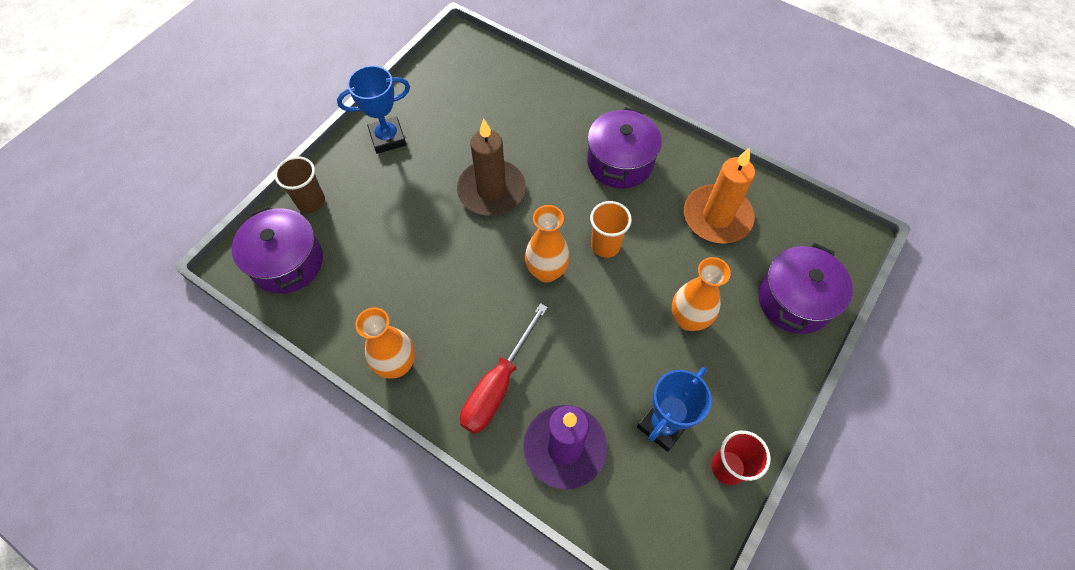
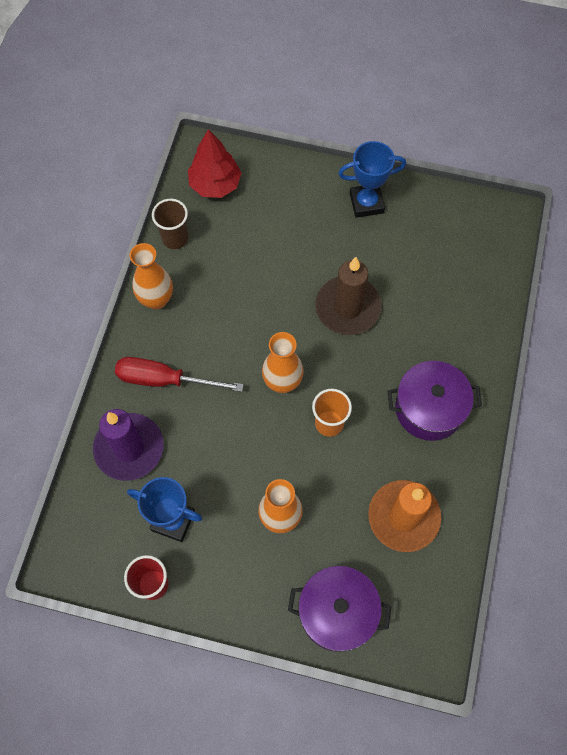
camera: 70 degrees right, 5 degrees up
(287, 262) = (215, 184): purple pot -> red tree
(311, 202) = (277, 175): brown cup -> brown cup (175, 238)
(388, 138) = (366, 203): blue trophy -> blue trophy turned 60 degrees counterclockwise

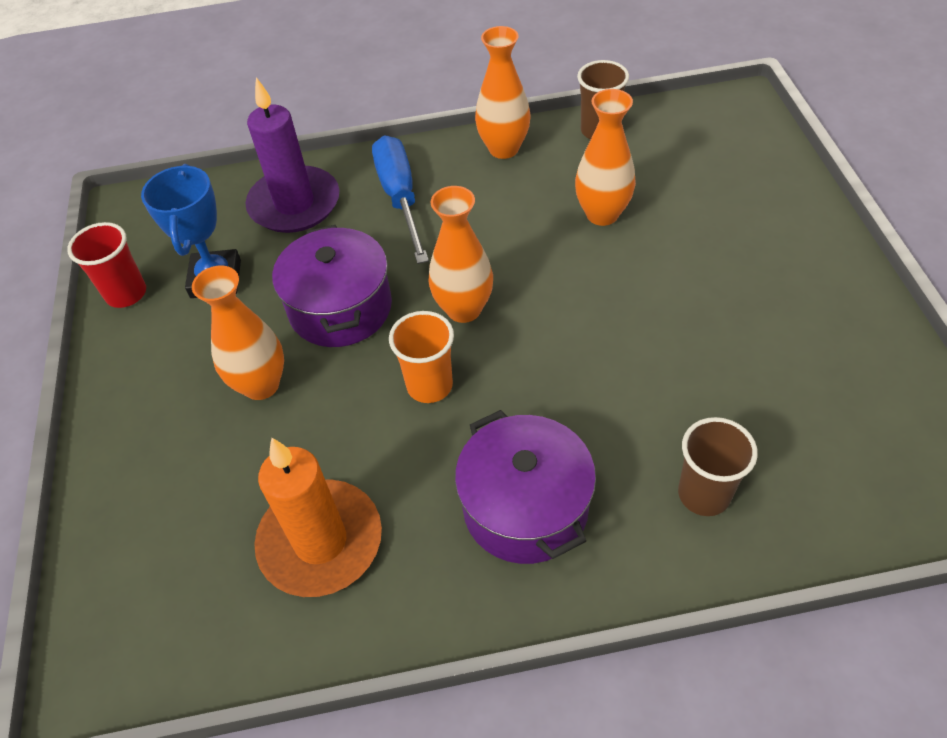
camera: 70 degrees right, 15 degrees down
(164, 380) = (400, 197): red screwdriver -> blue screwdriver
(215, 184) = (705, 133): red tree -> none
(249, 274) = (602, 214): none -> orange vase
(337, 612) = (138, 509): purple pot -> purple pot (340, 308)
(347, 308) = (628, 336): brown candle -> none
(366, 203) = (820, 291): blue trophy -> none
(458, 325) = (704, 494): none -> brown cup

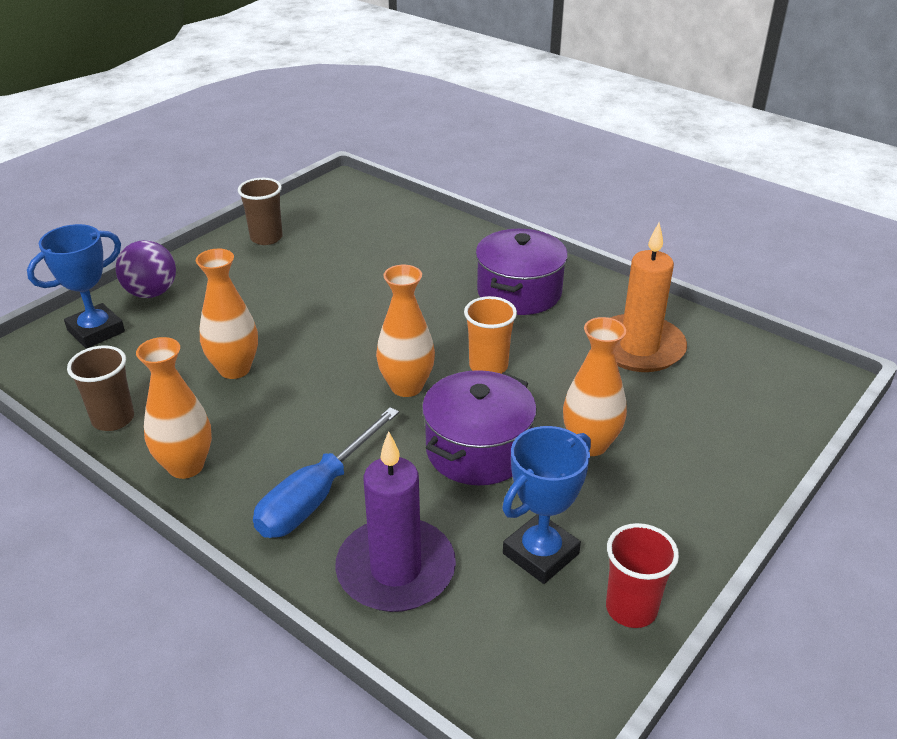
camera: 135 degrees left, 15 degrees down
(704, 494) = (437, 246): brown cup -> brown cup (266, 238)
(745, 154) = (96, 331): none -> blue trophy
(790, 205) = (151, 293): none -> purple ball

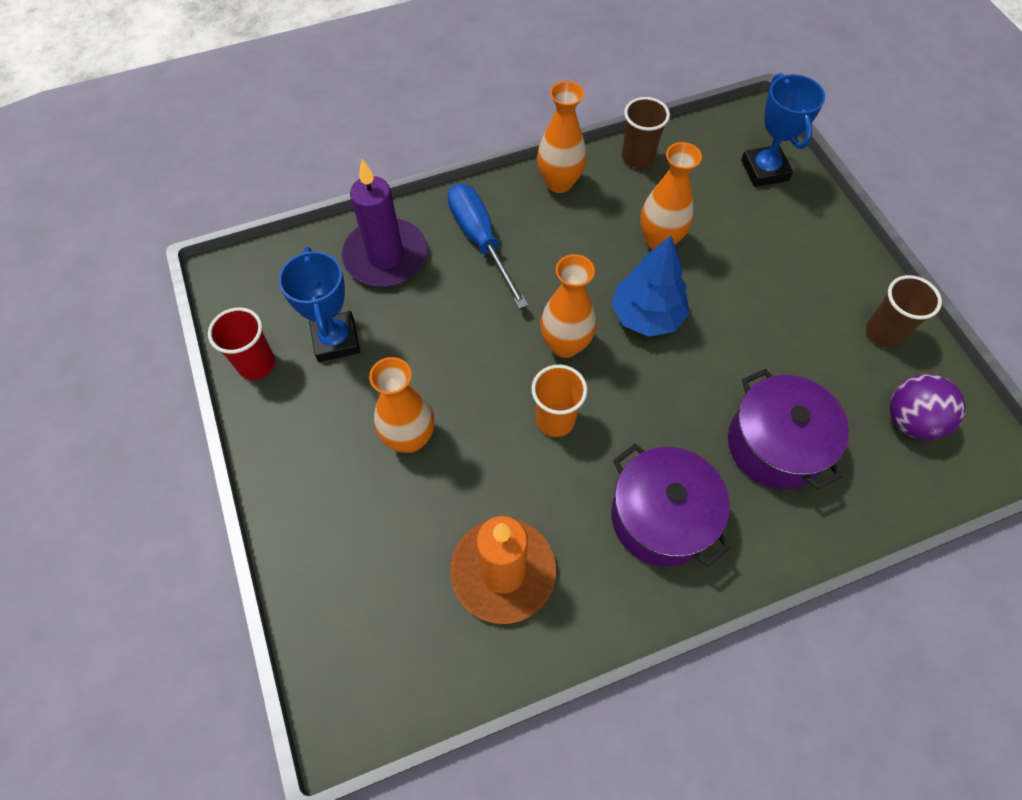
camera: 120 degrees right, 25 degrees up
(151, 293) = (810, 217): purple ball -> purple ball (910, 420)
(335, 350) = (646, 315): none -> blue tree
(478, 450) = (458, 356): purple pot -> purple pot (775, 445)

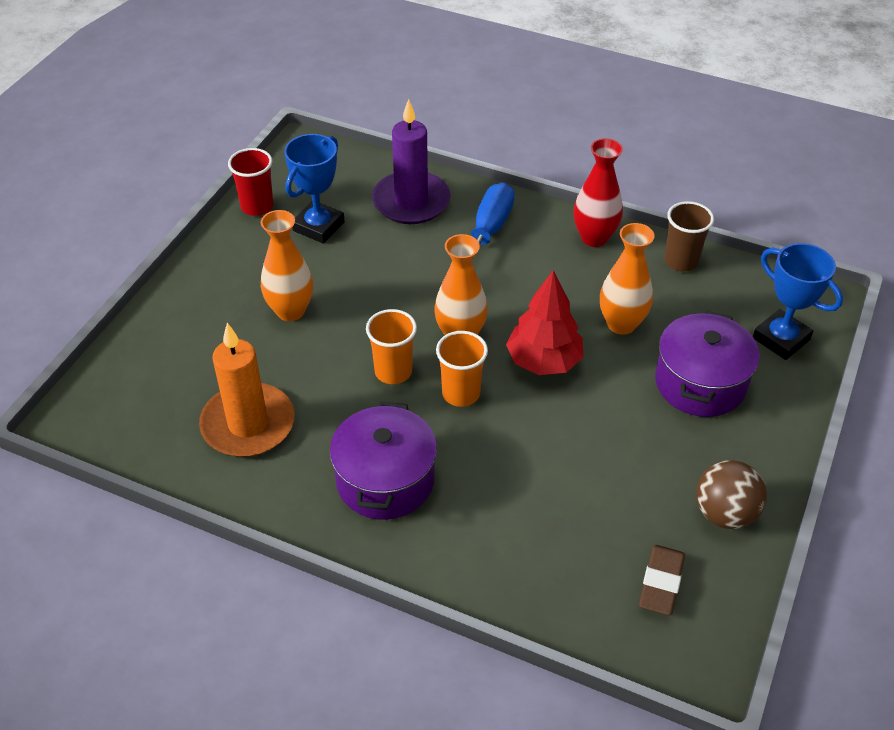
camera: 45 degrees right, 15 degrees down
(559, 183) = (594, 238): orange vase -> red vase
(624, 394) = (461, 393): none -> orange cup
(646, 315) = (544, 361): blue tree -> red tree
(764, 170) = (781, 339): blue trophy -> blue trophy turned 75 degrees counterclockwise
(775, 445) = (527, 508): purple pot -> purple pot (700, 383)
(883, 333) = (724, 513): brown cup -> brown ball
(910, 420) = (661, 583): purple ball -> brown eraser

